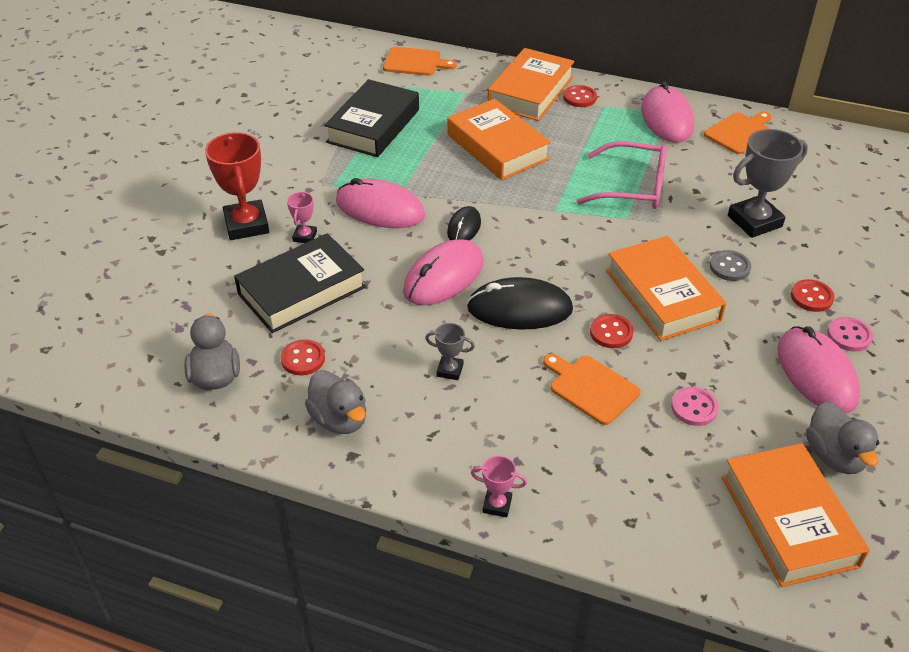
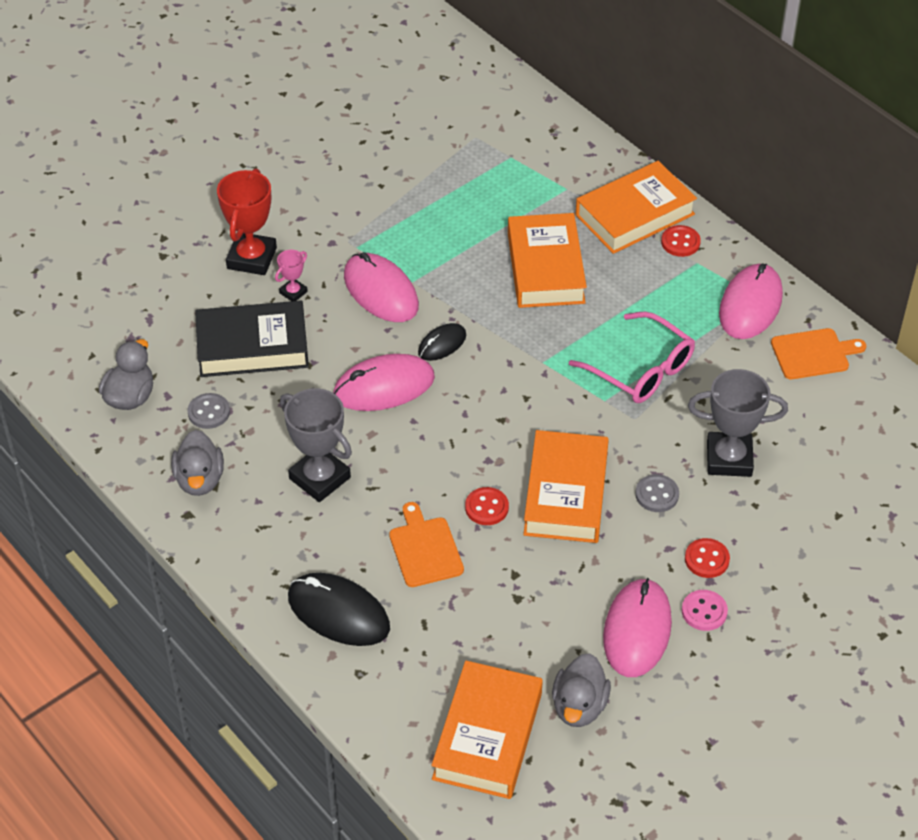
camera: 30 degrees right, 5 degrees up
(303, 359) = (209, 412): red button -> grey button
(373, 126) = (444, 194): black book -> none
(415, 62) = (545, 130): orange cutting board -> none
(450, 370) = (319, 478): grey trophy -> grey trophy, size x2.02
(497, 505) = (267, 608): pink trophy -> none
(519, 309) = (425, 448): black mouse -> black mouse (338, 612)
(694, 408) = (497, 608): pink button -> none

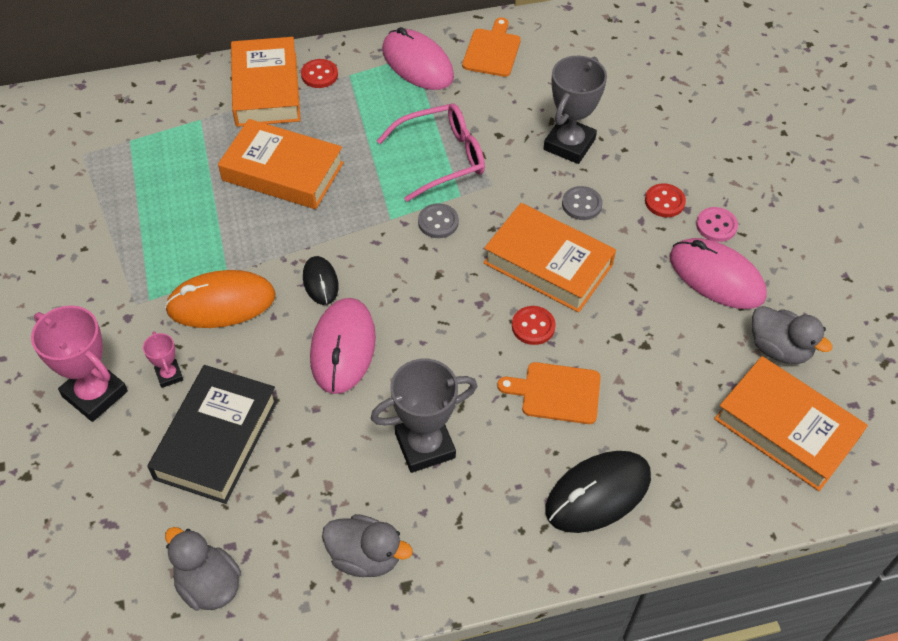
camera: 65 degrees left, 5 degrees up
(209, 412) = (279, 513): grey button -> grey button (438, 222)
(251, 258) = (95, 394): red trophy -> pink trophy
(381, 291) = (221, 302): pink mouse -> orange mouse

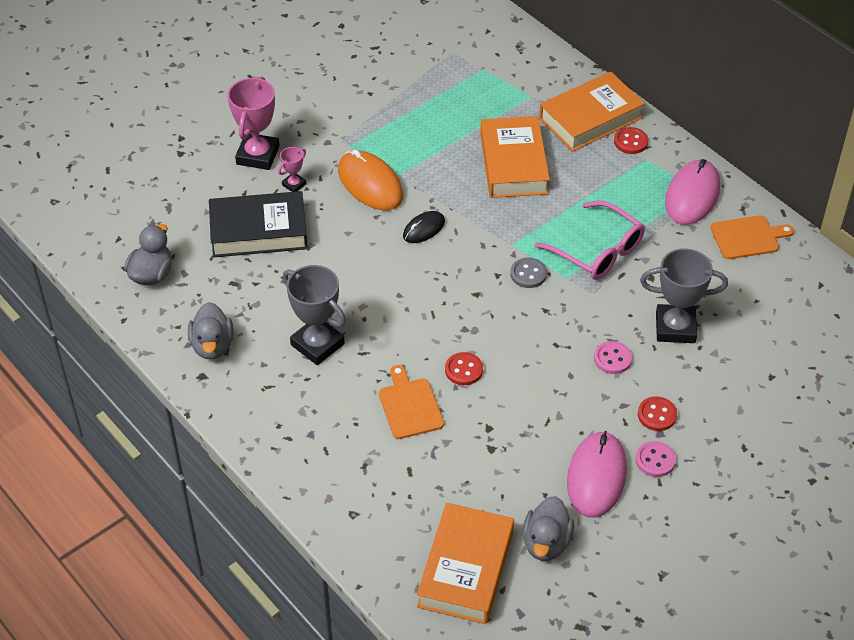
camera: 65 degrees right, 5 degrees down
(343, 347) = (373, 265): pink mouse -> none
(548, 264) = (533, 358): orange book -> none
(581, 204) = (612, 359): grey button -> pink button
(598, 493) = (334, 461): black mouse -> none

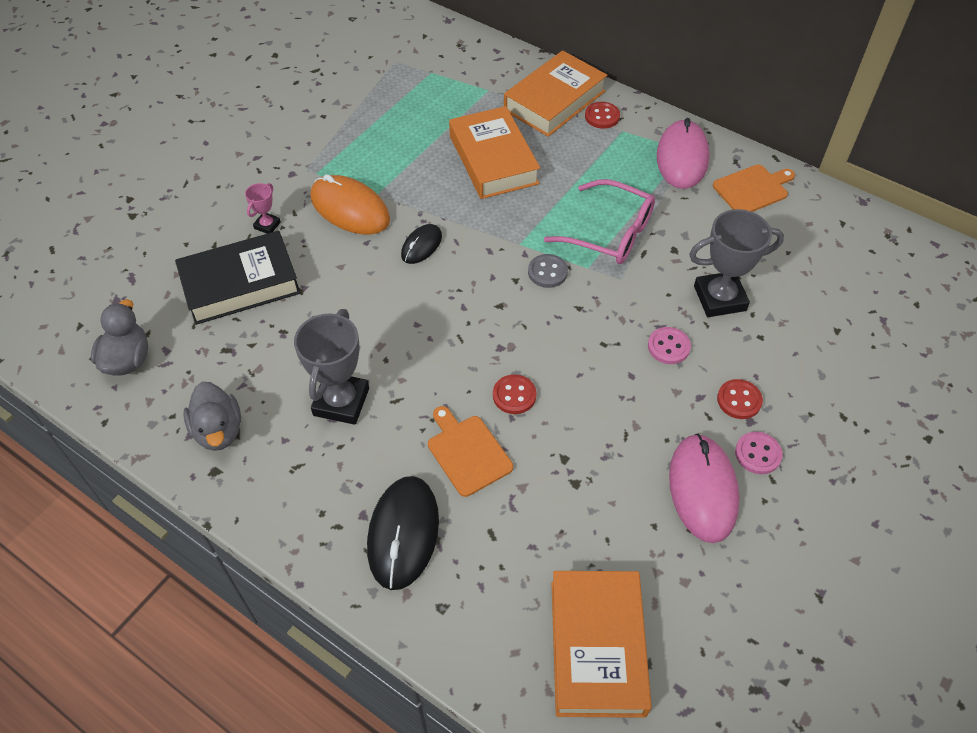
camera: 15 degrees left, 5 degrees up
(258, 155) = (219, 201): pink trophy -> none
(317, 344) = (341, 402): grey trophy -> grey trophy turned 75 degrees clockwise
(339, 454) = (403, 533): none -> black mouse
(546, 543) = (677, 587): grey duck -> none

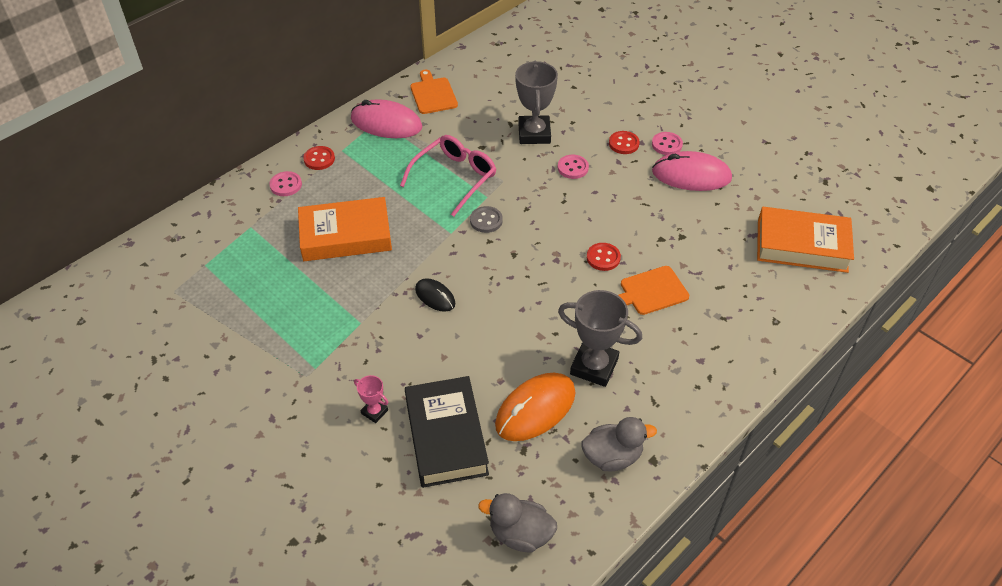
camera: 80 degrees left, 5 degrees down
(350, 208) = (373, 344): orange mouse -> orange mouse (535, 409)
(403, 533) = (717, 337): black mouse -> none
(554, 100) = (286, 185): orange book -> pink button

